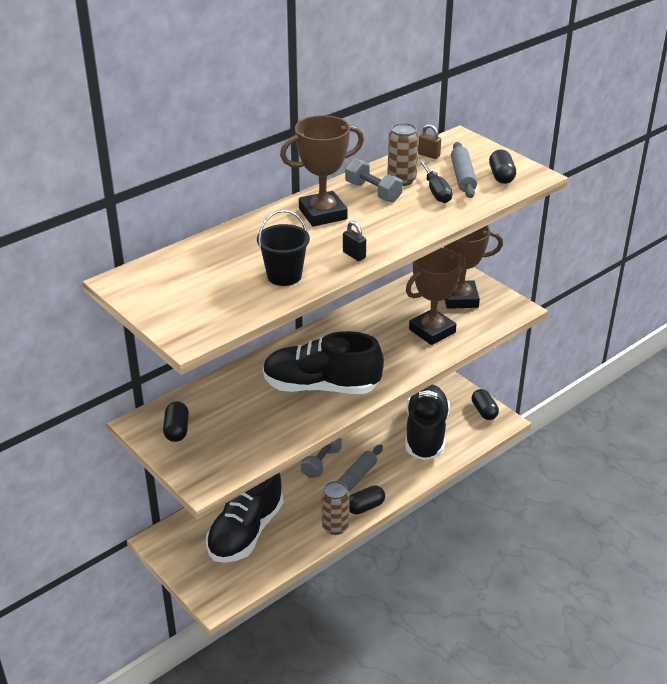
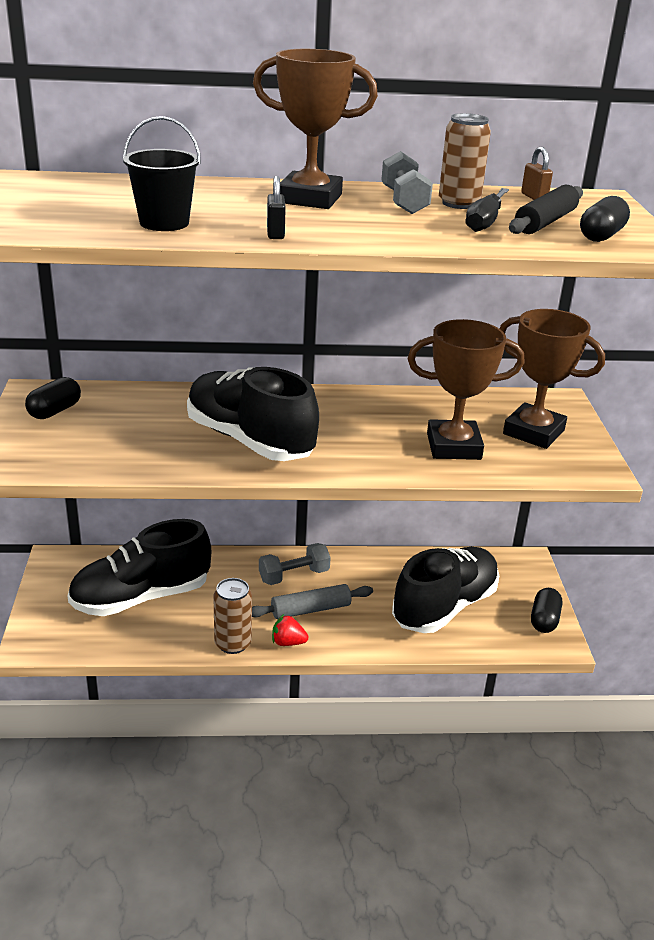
camera: 35 degrees right, 5 degrees down
(365, 507) = (288, 642): black capsule -> red strawberry
(462, 177) = (545, 222): grey rolling pin -> black rolling pin

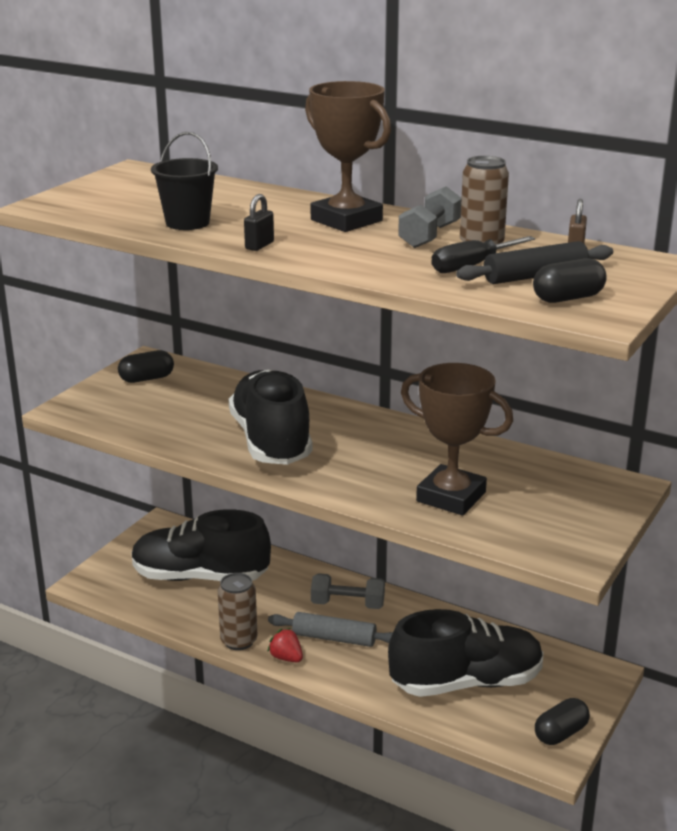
camera: 35 degrees right, 5 degrees down
(533, 432) = (553, 507): brown trophy -> none

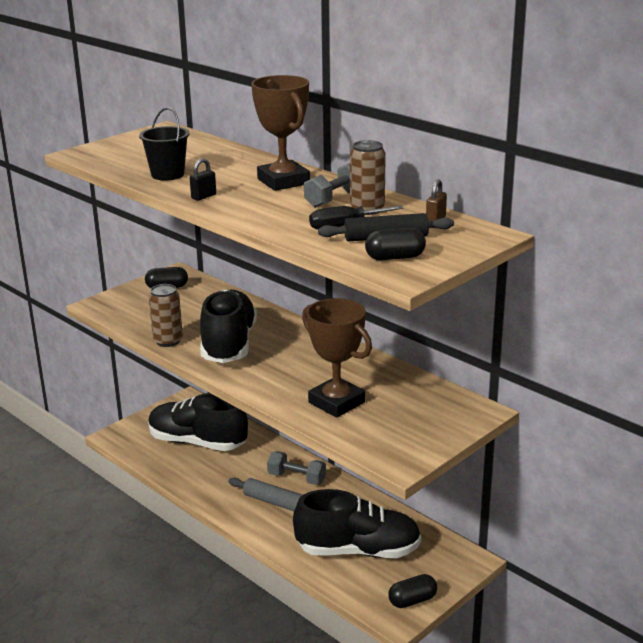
camera: 15 degrees right, 0 degrees up
(239, 641) = (203, 494): brown can -> brown can (168, 341)
(286, 658) = (232, 511): red strawberry -> none

